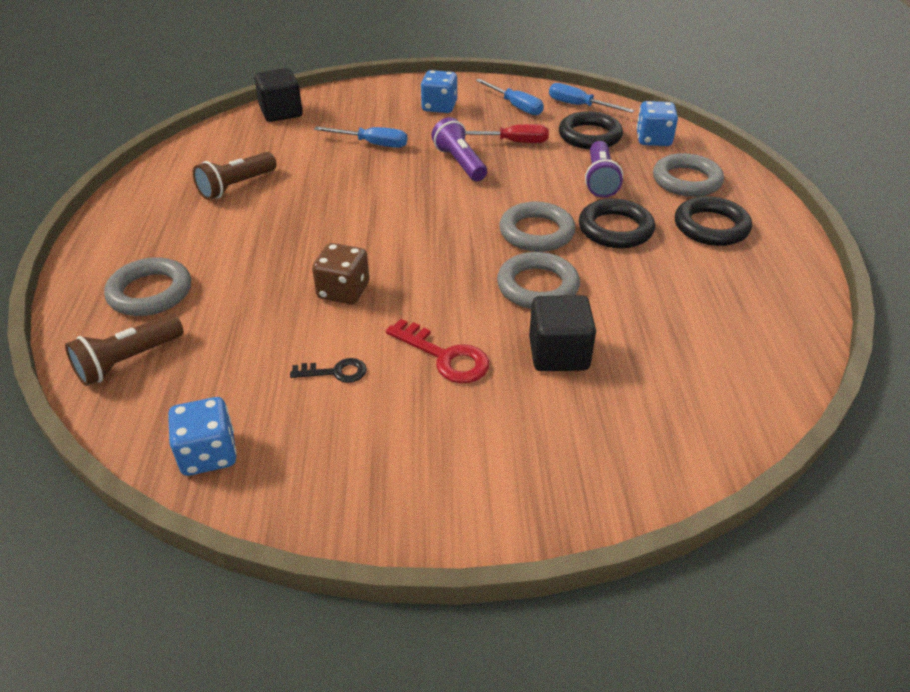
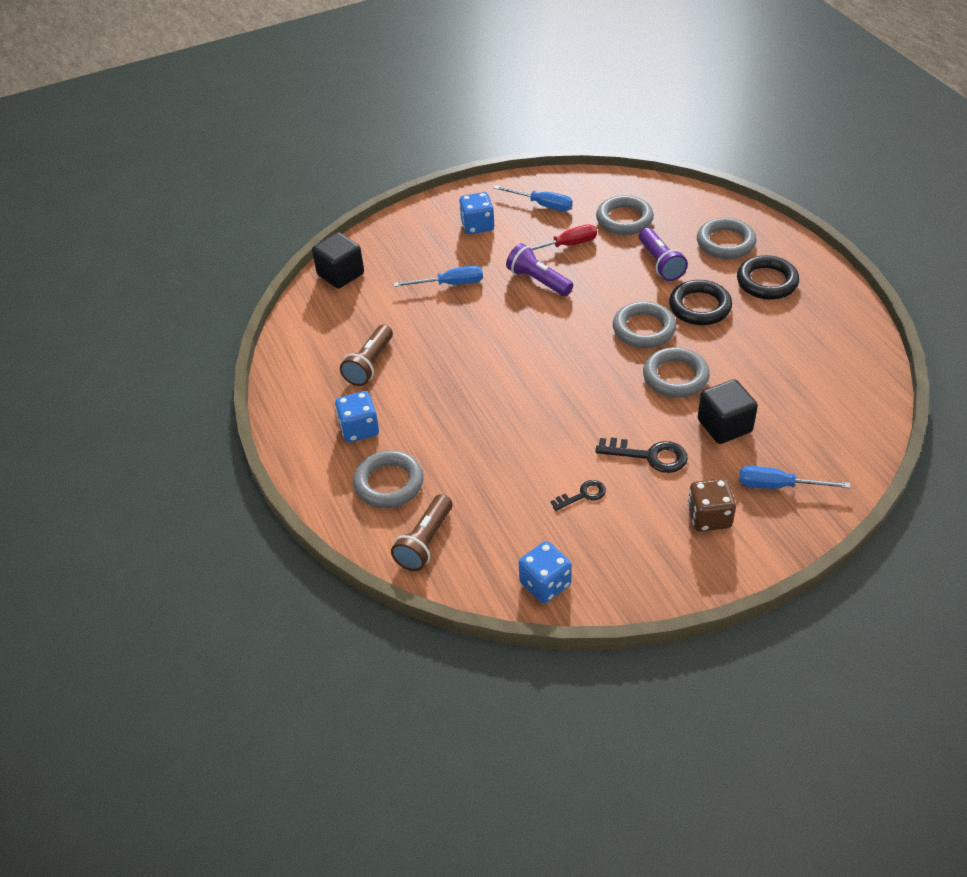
camera: 20 degrees left, 5 degrees up
(343, 291) = (537, 430): brown dice -> brown dice (709, 517)
(445, 356) = (649, 456): red key -> black key
(579, 106) = (595, 188): blue screwdriver -> blue screwdriver (778, 486)
(589, 136) = (624, 219): black ring -> grey ring
(653, 139) = (677, 208): blue dice -> blue dice (359, 429)

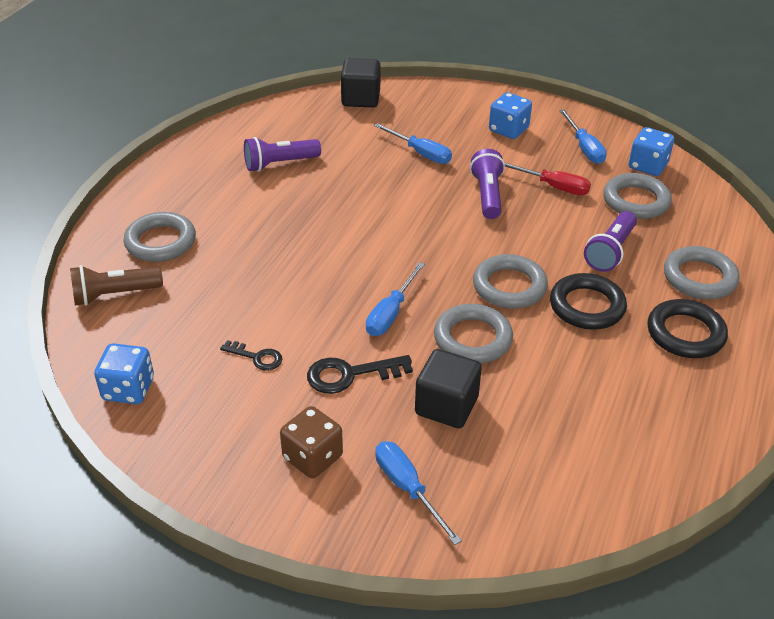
camera: 45 degrees right, 5 degrees down
(359, 429) = (204, 196): blue dice -> blue dice (647, 166)
(370, 364) = (280, 164): brown flashlight -> purple flashlight
(609, 401) = (390, 313): none -> blue screwdriver
(649, 456) = (350, 375): black key -> black key turned 105 degrees clockwise

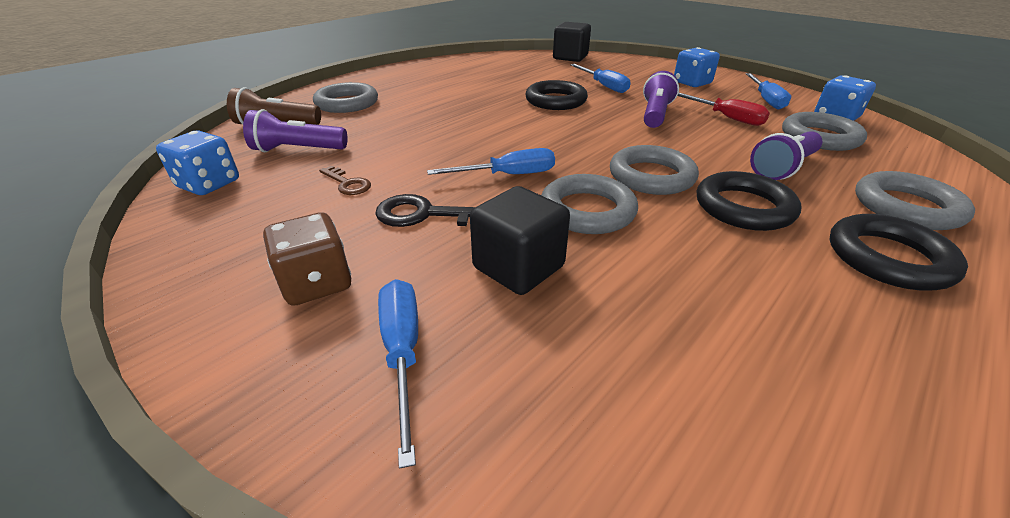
camera: 20 degrees right, 5 degrees down
(257, 357) = (347, 183): black key -> brown key
(280, 164) = (480, 78): purple flashlight -> purple flashlight (298, 150)
(382, 191) = (555, 101): none -> black ring
(390, 313) = (508, 175): blue screwdriver -> blue screwdriver turned 150 degrees counterclockwise

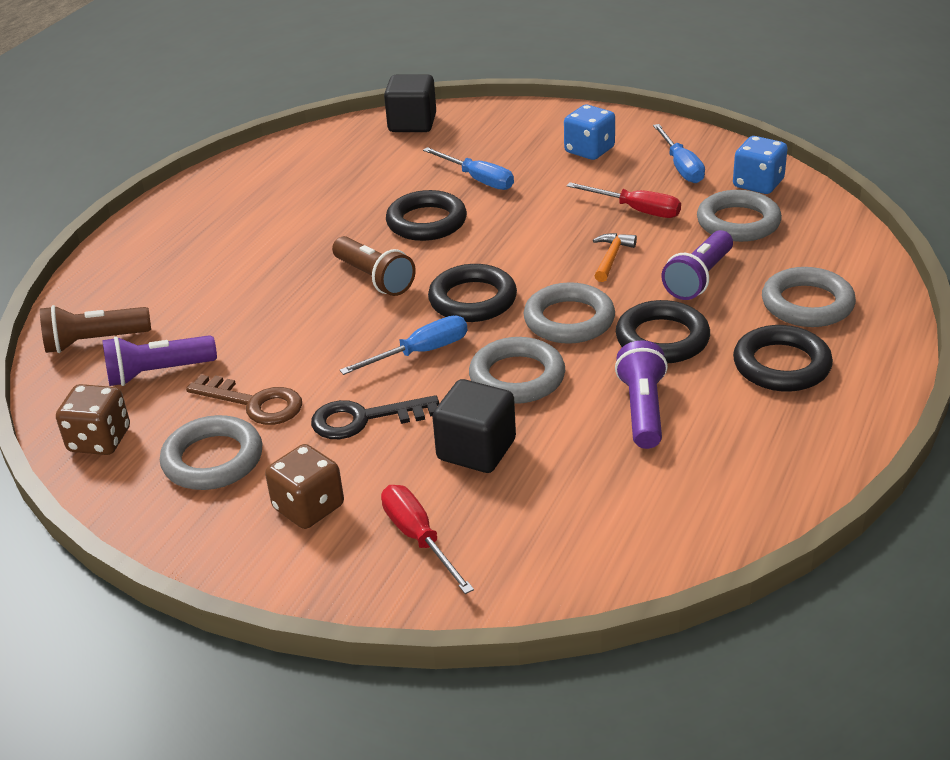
camera: 15 degrees left, 0 degrees up
(209, 184) = (99, 440): blue dice -> brown dice
(347, 103) = (155, 284): grey ring -> grey ring (213, 459)
(347, 183) = (254, 403): brown key -> brown key, size x1.60
(403, 352) = (419, 538): blue screwdriver -> red screwdriver
(499, 124) = (374, 278): none -> brown flashlight
(570, 148) = (472, 300): none -> black ring
(655, 114) = (554, 222): purple flashlight -> purple flashlight (642, 410)
(699, 141) = (611, 257): none -> orange hammer

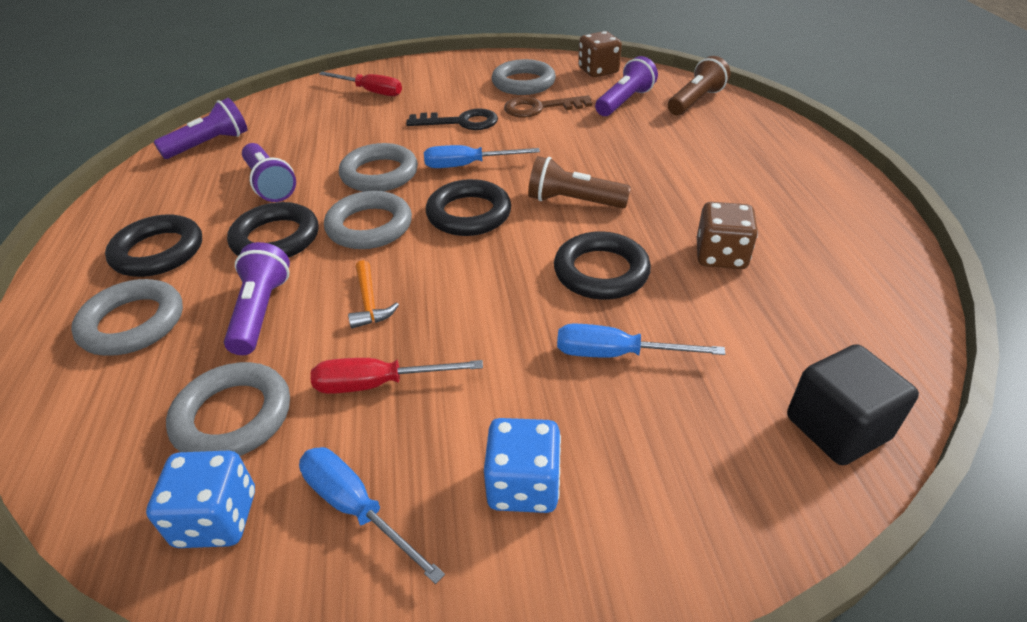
camera: 145 degrees right, 5 degrees up
(308, 507) = (444, 84): brown dice -> brown dice (721, 256)
(364, 419) = (461, 122): black key -> black key turned 45 degrees clockwise
(421, 352) = (467, 165): blue screwdriver -> blue screwdriver turned 60 degrees clockwise
(476, 450) = (372, 131): black cube -> none
(697, 515) = (209, 144): none -> purple flashlight

